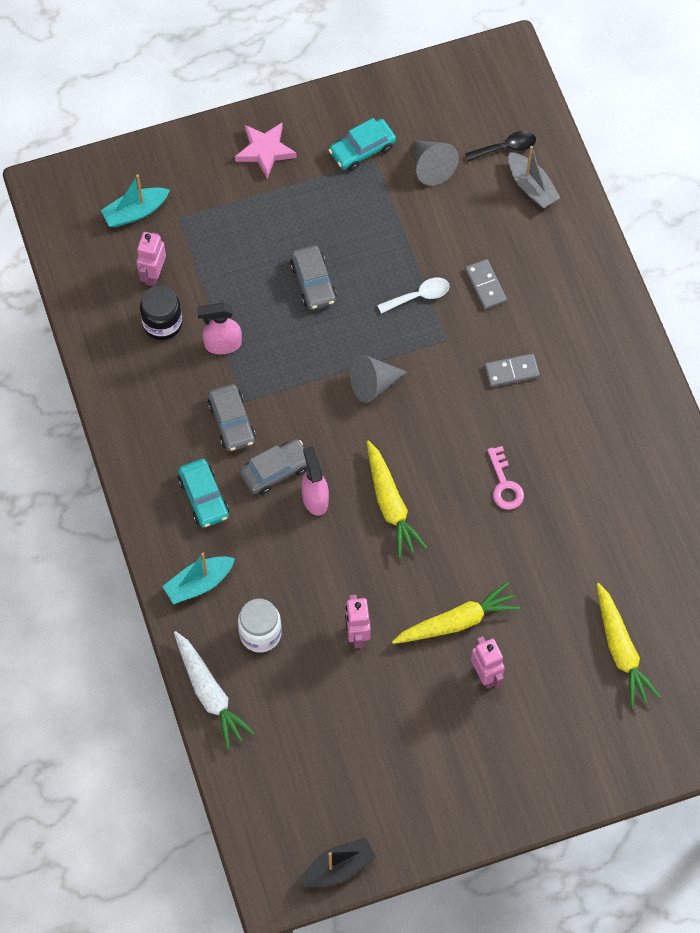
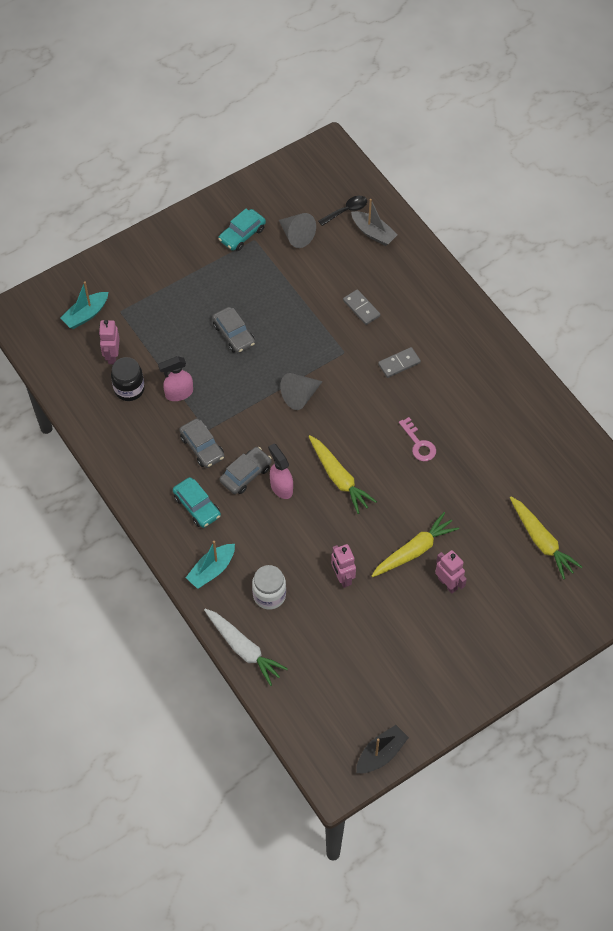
camera: 15 degrees left, 5 degrees down
(265, 151) = (170, 251): pink star -> none
(419, 296) = (315, 326): white spoon -> none

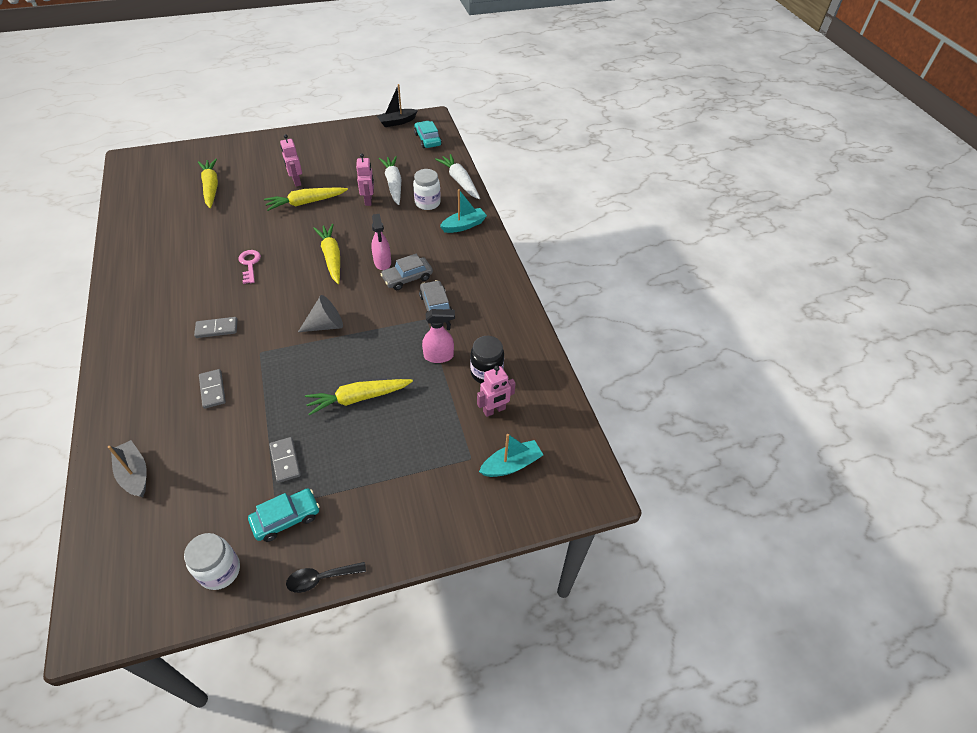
camera: 165 degrees left, 10 degrees down
(112, 356) = (494, 410): pink robot -> pink robot turned 45 degrees clockwise
(197, 506) = (458, 266): turquoise car -> turquoise car (427, 139)
(234, 334) = (358, 398): grey car -> yellow carrot
(266, 271) = (285, 460): none -> grey domino
(268, 194) = (220, 571): none -> white jar
(296, 235) = (223, 497): grey cone -> none
(325, 616) = (393, 184): none -> white carrot
(346, 211) = (142, 514): black spoon -> black spoon (321, 578)

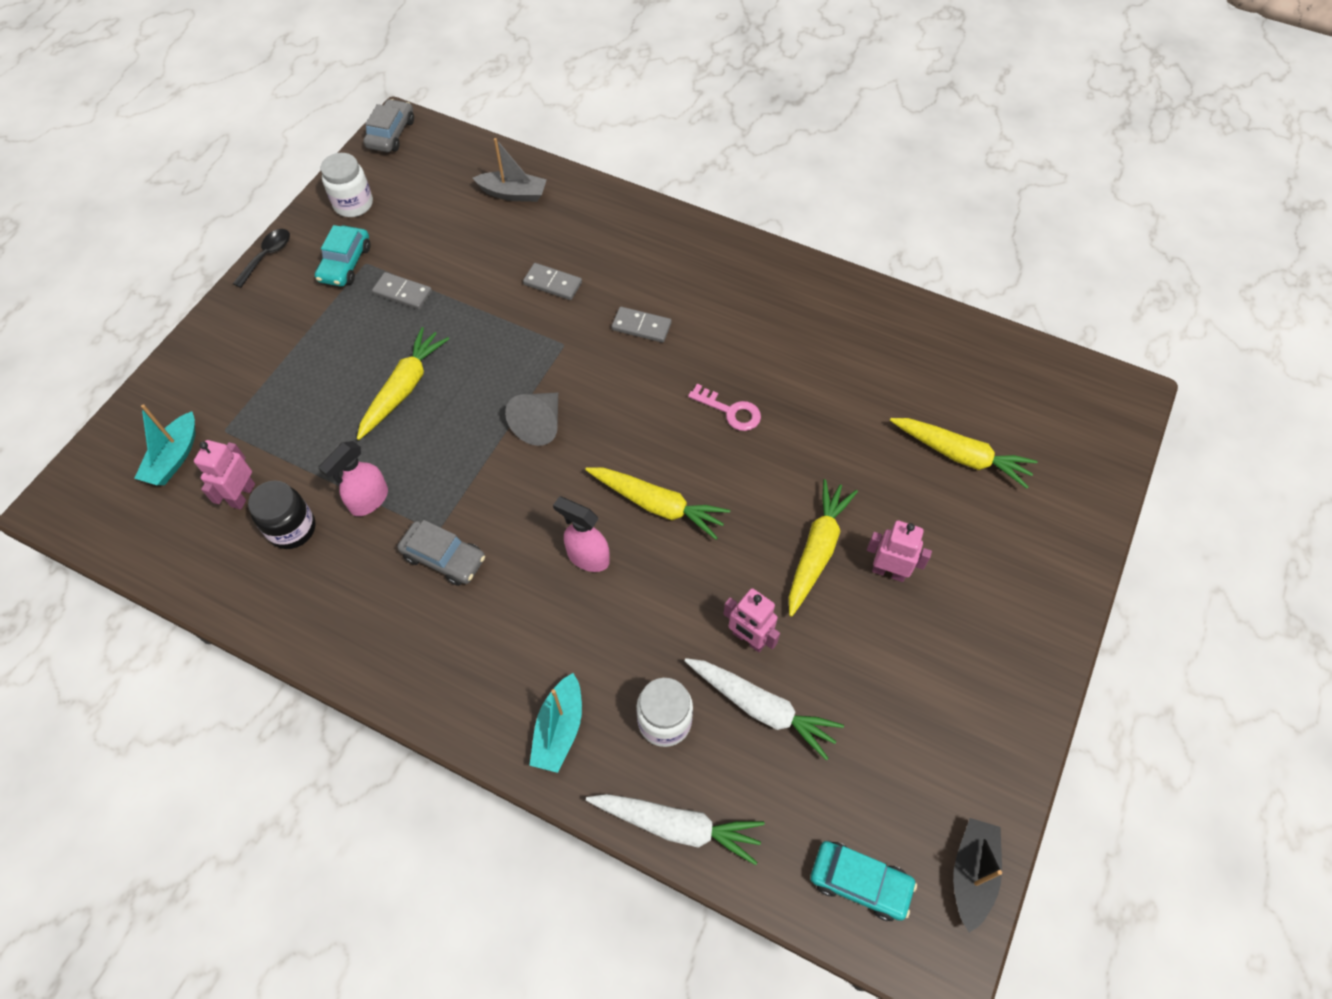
camera: 135 degrees right, 10 degrees up
(216, 329) = (641, 326): grey domino -> grey domino turned 75 degrees clockwise
(407, 278) = (527, 564): grey car -> grey car (391, 134)

